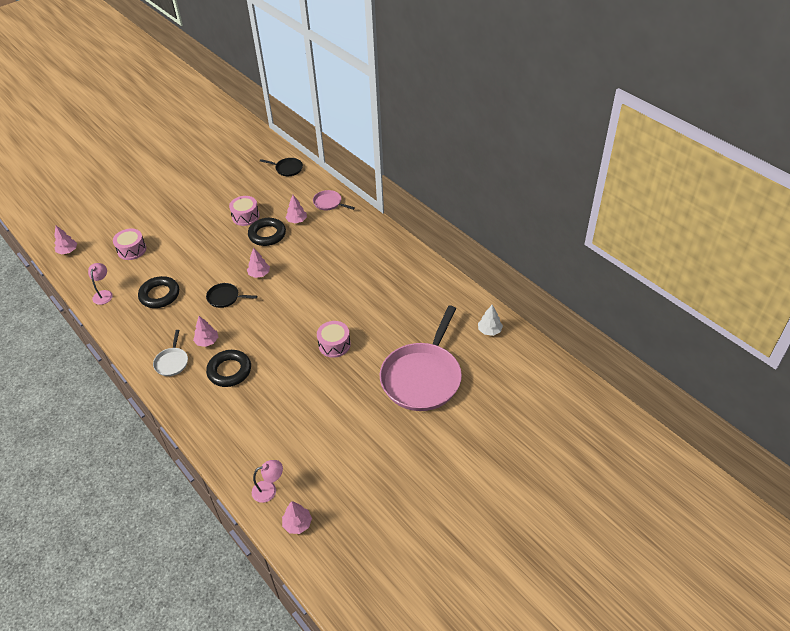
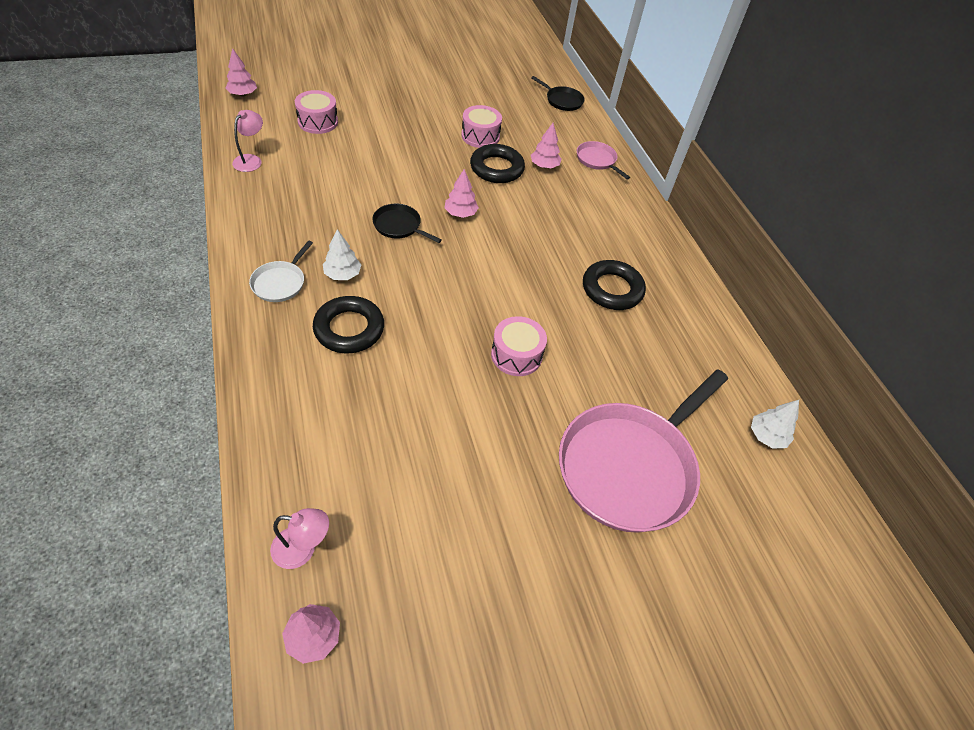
camera: 15 degrees right, 5 degrees up
(159, 295) = (318, 189): black ring -> black ring (612, 289)
(207, 341) = (342, 274): pink tree -> white tree

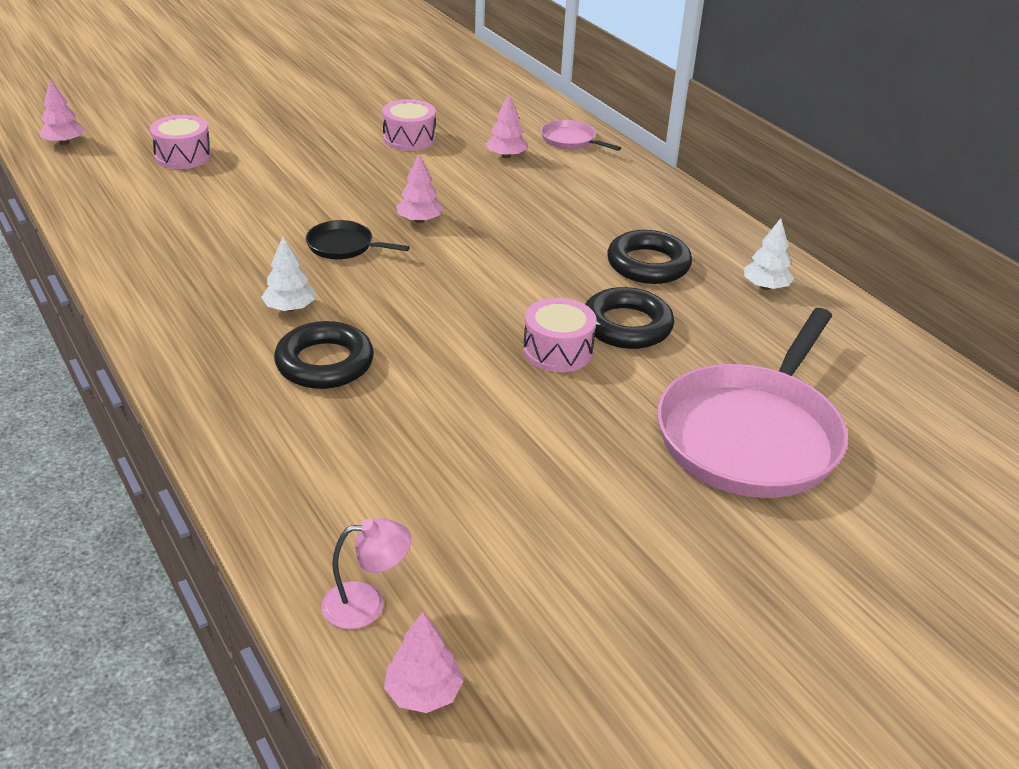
camera: 10 degrees left, 15 degrees down
(251, 160) = (107, 209): pink lamp -> none
(280, 283) = (207, 331): white pan -> none
(497, 168) = (446, 168): black ring -> black ring (626, 326)
(562, 101) = (499, 88): black pan -> none
(766, 436) = (901, 374): white tree -> white tree (765, 287)

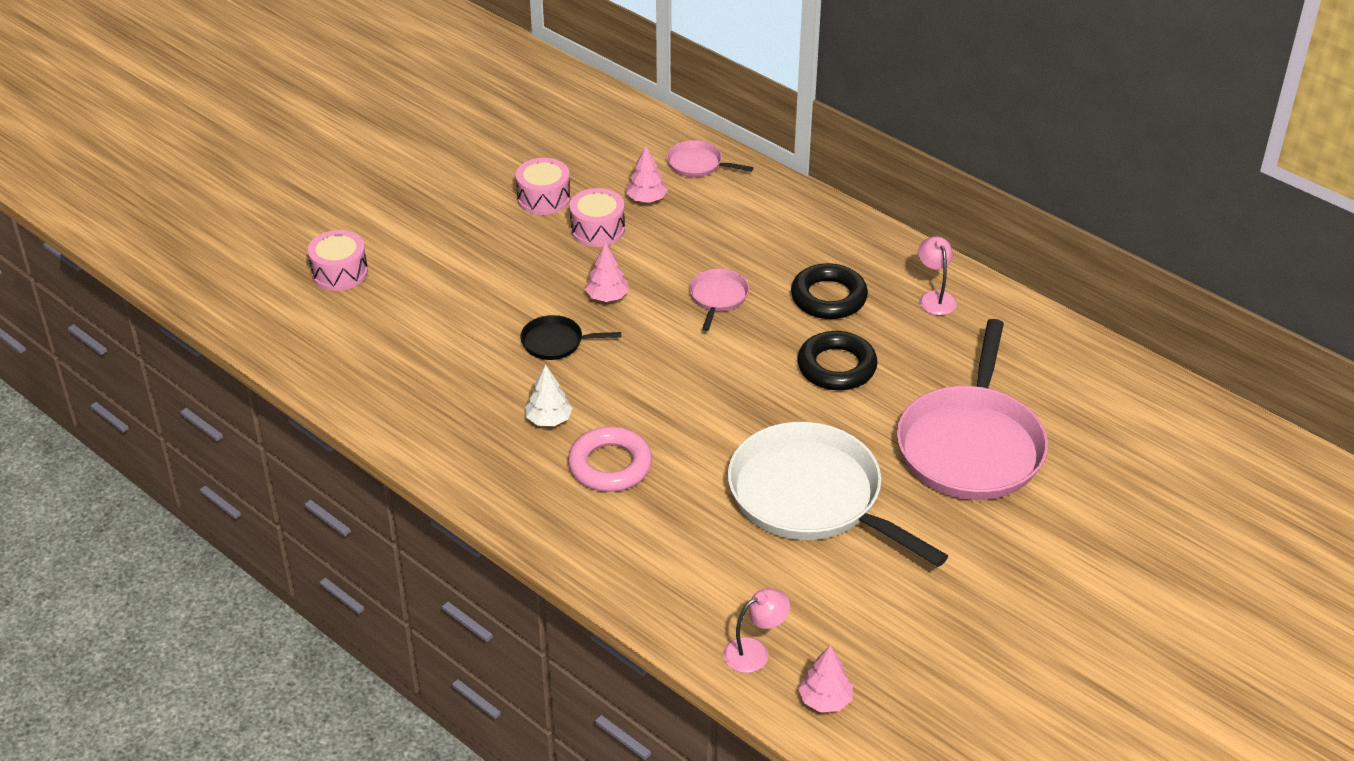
camera: 15 degrees left, 5 degrees up
(64, 142) = (210, 283): pink tree -> none
(325, 363) = (610, 465): black ring -> pink ring
(531, 242) = (718, 297): none -> pink pan
(532, 444) = (811, 497): none -> white pan
(558, 351) = (792, 406): pink drum -> pink drum (597, 229)
(765, 287) = (935, 297): white tree -> pink lamp

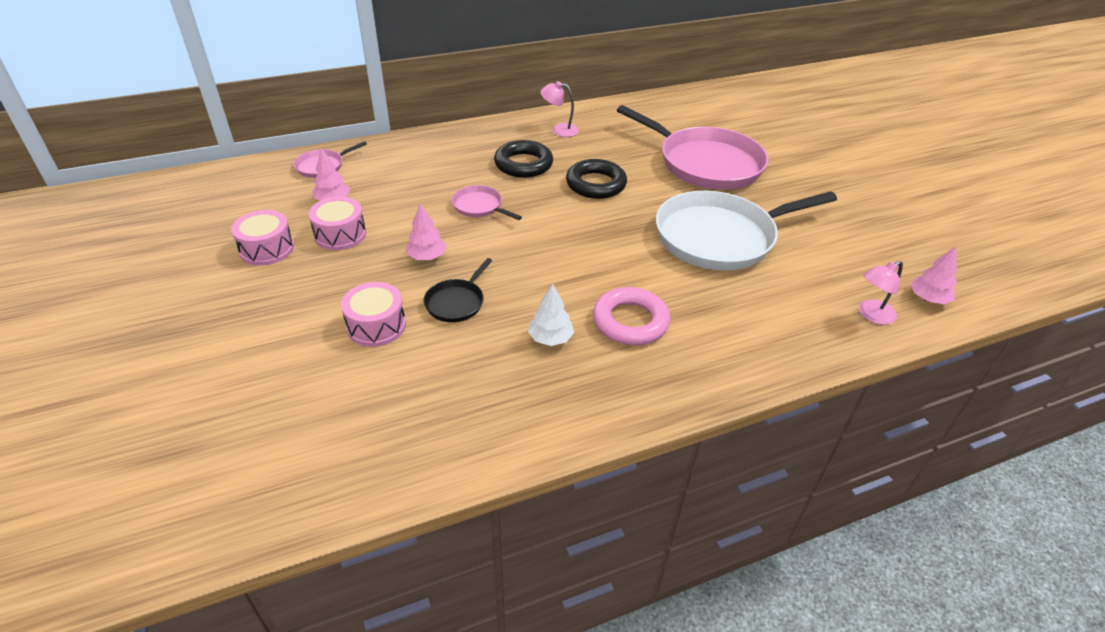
camera: 65 degrees left, 0 degrees up
(339, 272) = (209, 418): pink drum -> pink drum (376, 326)
(755, 651) = (871, 315): pink lamp -> pink lamp turned 120 degrees counterclockwise

